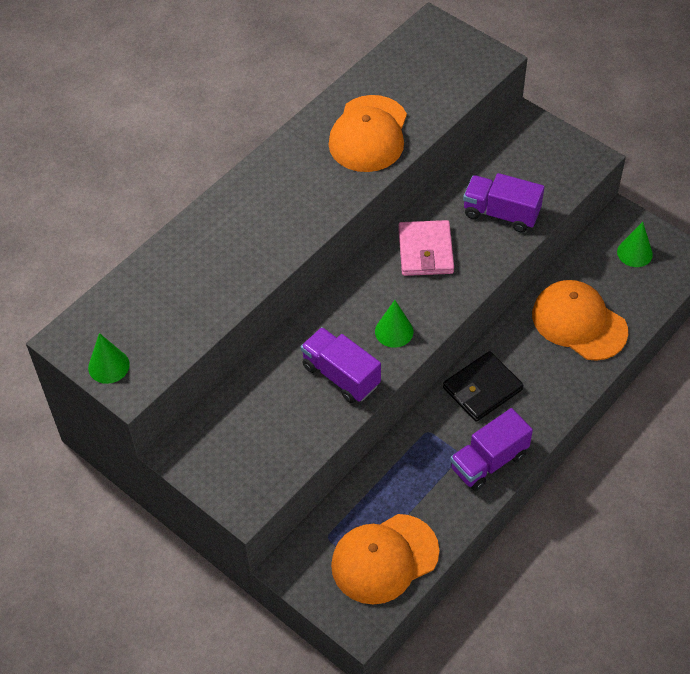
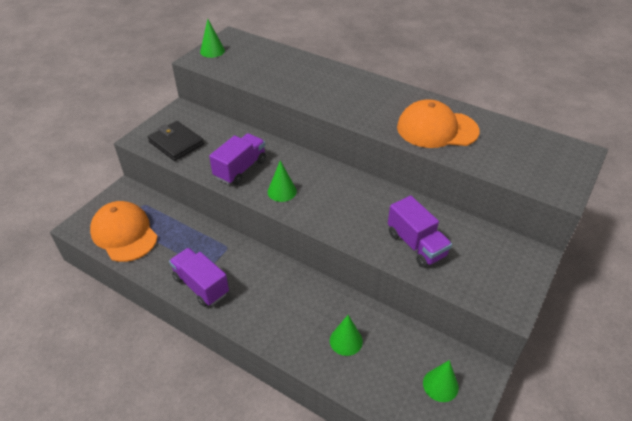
camera: 80 degrees right, 10 degrees down
(425, 251) = (362, 201): pink wallet -> none
(482, 389) = (268, 276): black wallet -> black wallet (176, 143)
(501, 213) = (416, 244): purple truck -> purple truck turned 135 degrees clockwise
(579, 322) = (346, 340): orange cap -> green cone

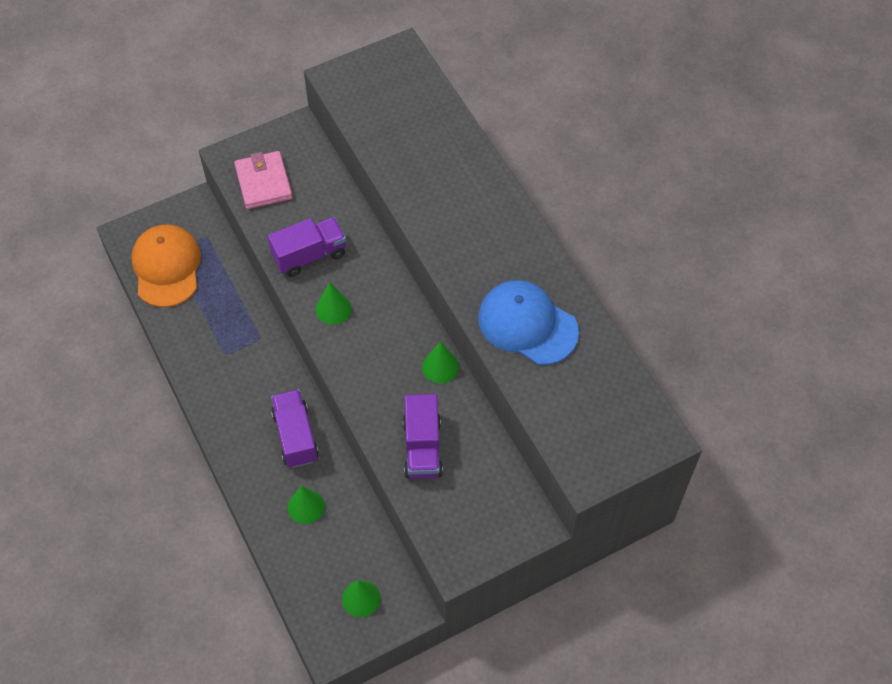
camera: 30 degrees right, 15 degrees up
(176, 143) = (264, 182): black wallet -> pink wallet
(201, 285) = (207, 371): purple truck -> purple truck (295, 436)
(212, 51) = (362, 70): green cone -> green cone (440, 367)
(437, 129) = (527, 324): orange cap -> blue cap

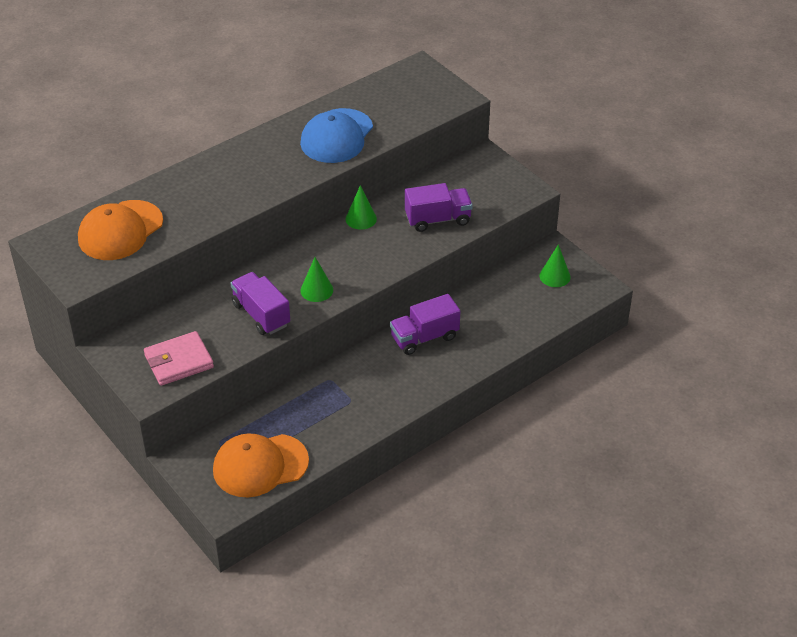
camera: 100 degrees left, 15 degrees down
(306, 506) = (488, 320): green cone -> none
(404, 113) = (120, 230): none -> orange cap

